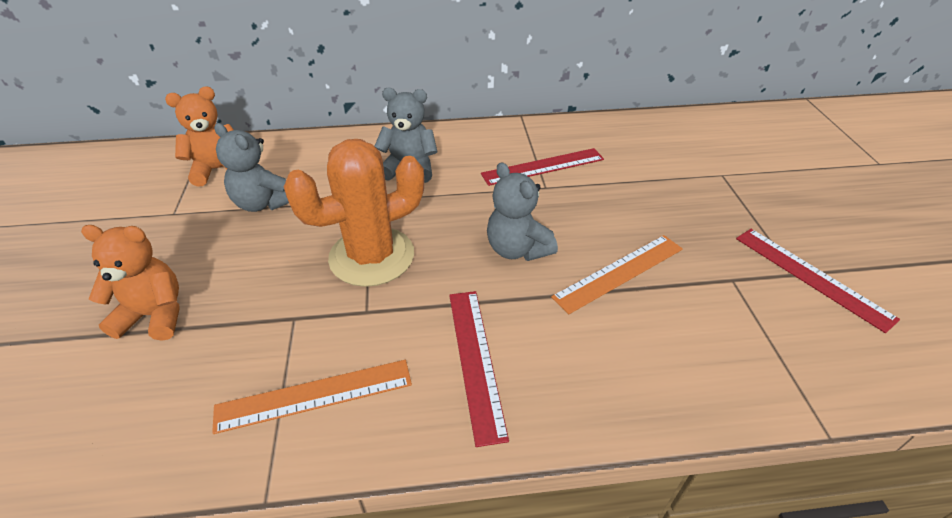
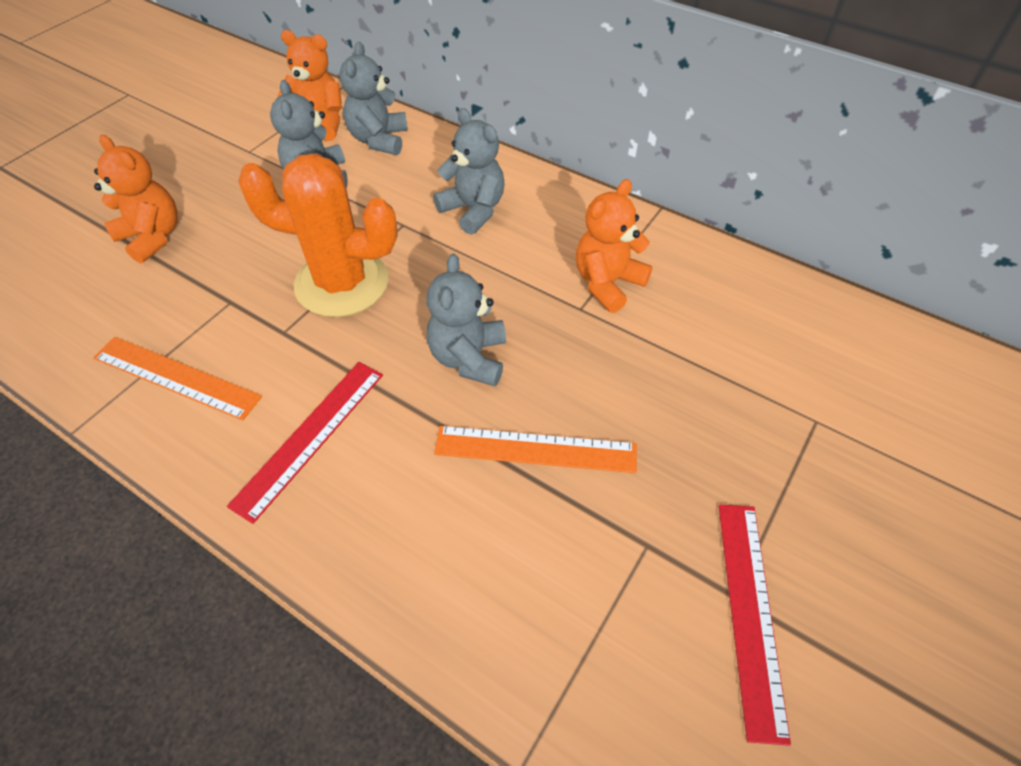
camera: 40 degrees right, 10 degrees up
(283, 159) = (379, 140): none -> grey teddy bear
(543, 167) = (607, 283): red ruler -> orange teddy bear

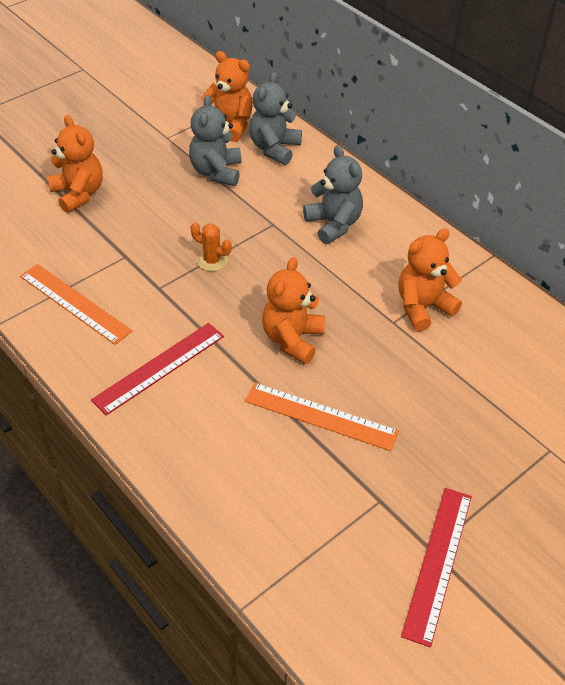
camera: 15 degrees right, 5 degrees down
(342, 283) = (212, 261): orange cactus -> orange cactus, size x0.41
(469, 358) = (292, 339): grey teddy bear -> orange teddy bear

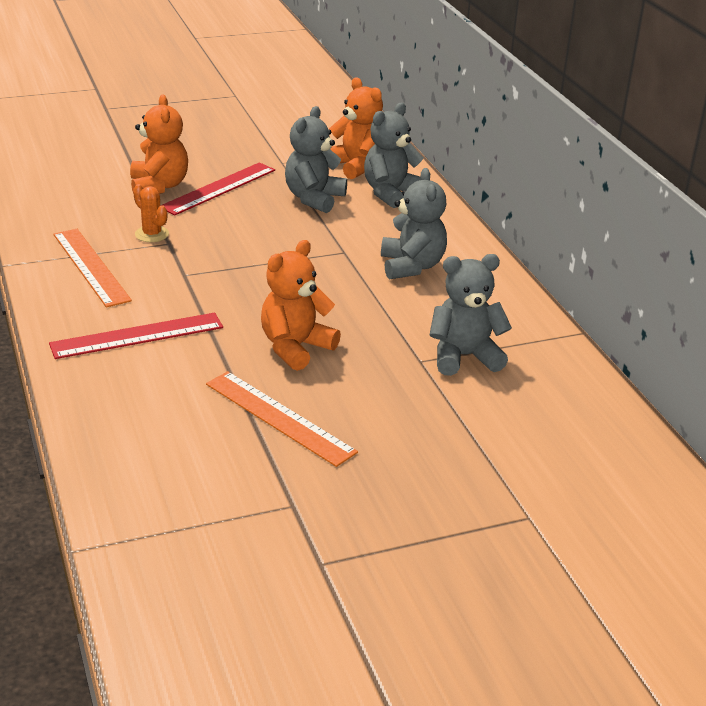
camera: 20 degrees right, 15 degrees down
(212, 261) = (256, 266): orange cactus -> orange cactus (152, 234)
(423, 307) = (464, 356): orange teddy bear -> grey teddy bear
(438, 563) = (319, 577): red ruler -> red ruler (218, 188)

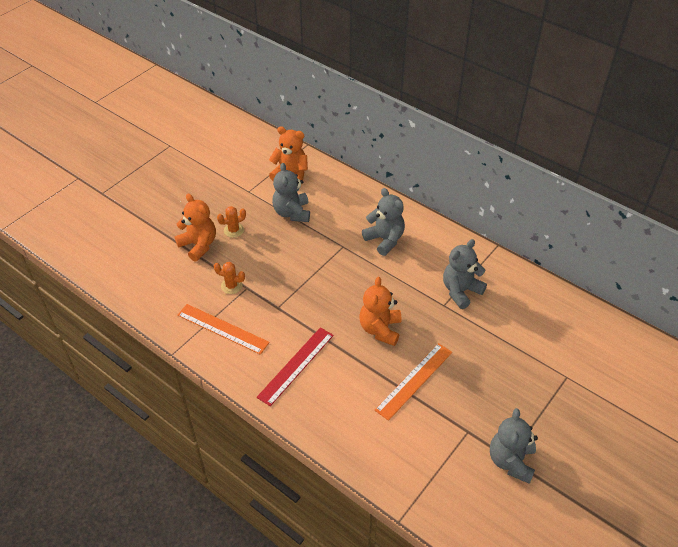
camera: 30 degrees left, 15 degrees up
(218, 188) = (233, 230): red ruler -> orange cactus
(279, 417) = (414, 380): orange ruler -> orange ruler turned 60 degrees counterclockwise
(391, 193) = (327, 188): grey teddy bear -> grey teddy bear (511, 461)

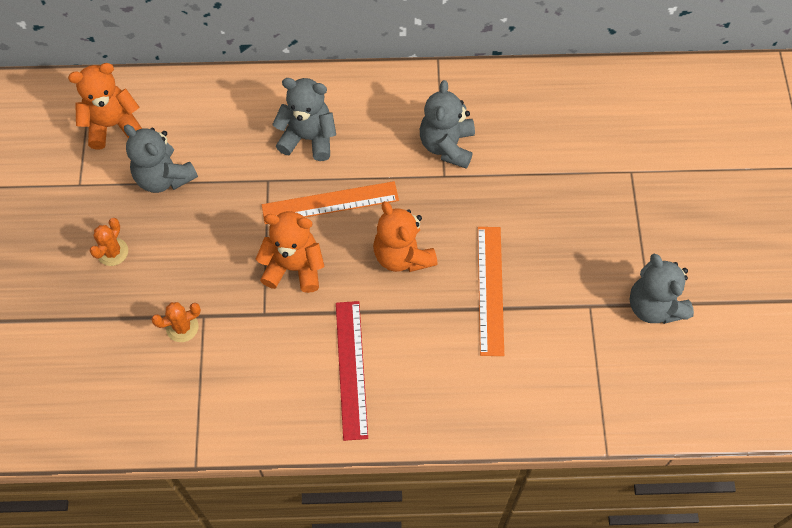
camera: 40 degrees left, 15 degrees up
(199, 245) = (87, 304): orange teddy bear -> orange teddy bear (294, 267)
(222, 329) = (224, 389): orange ruler -> orange ruler (330, 203)

